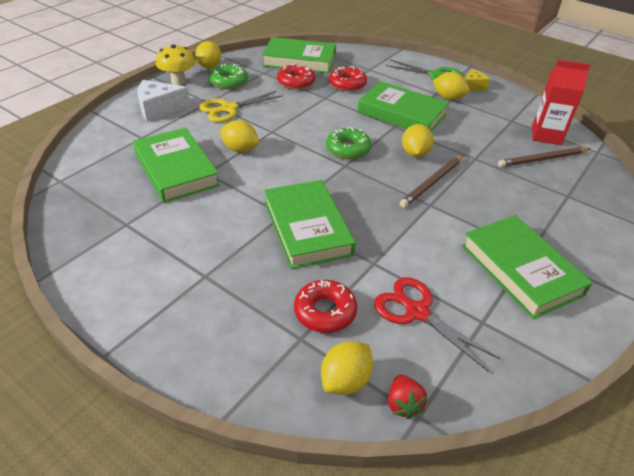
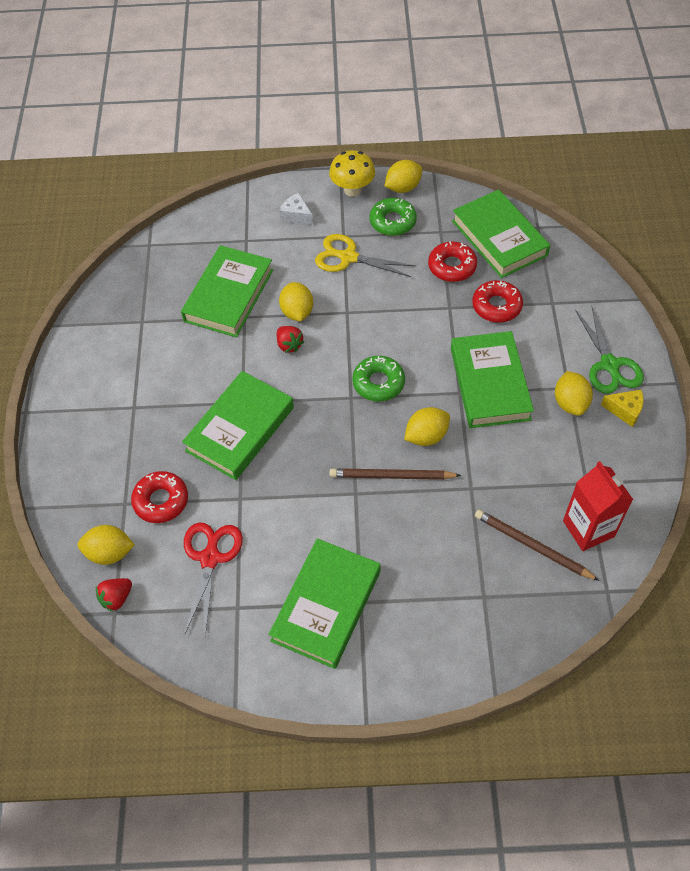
camera: 55 degrees right, 15 degrees up
(159, 109) = (296, 215): white cheese -> white cheese, size x0.62
(263, 167) = (289, 345): none -> red strawberry

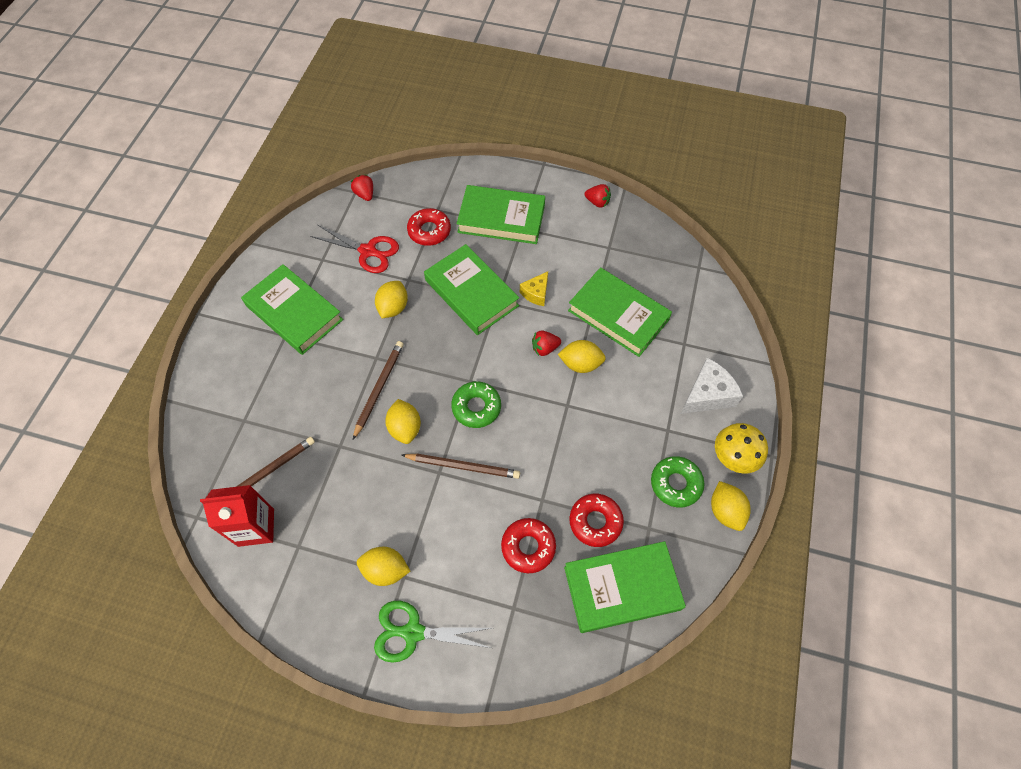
camera: 105 degrees right, 5 degrees up
(78, 345) = (597, 202): none -> red strawberry
(110, 553) = (401, 196): yellow lemon -> yellow lemon (393, 308)
(296, 215) = (707, 395): white cheese -> white cheese, size x1.62
(348, 257) = (637, 426): yellow scissors -> none
(445, 375) = (463, 466): none -> brown pencil
(489, 383) = (438, 503): green book -> green book (501, 218)
(625, 410) = (355, 621): yellow cheese -> yellow cheese (536, 293)

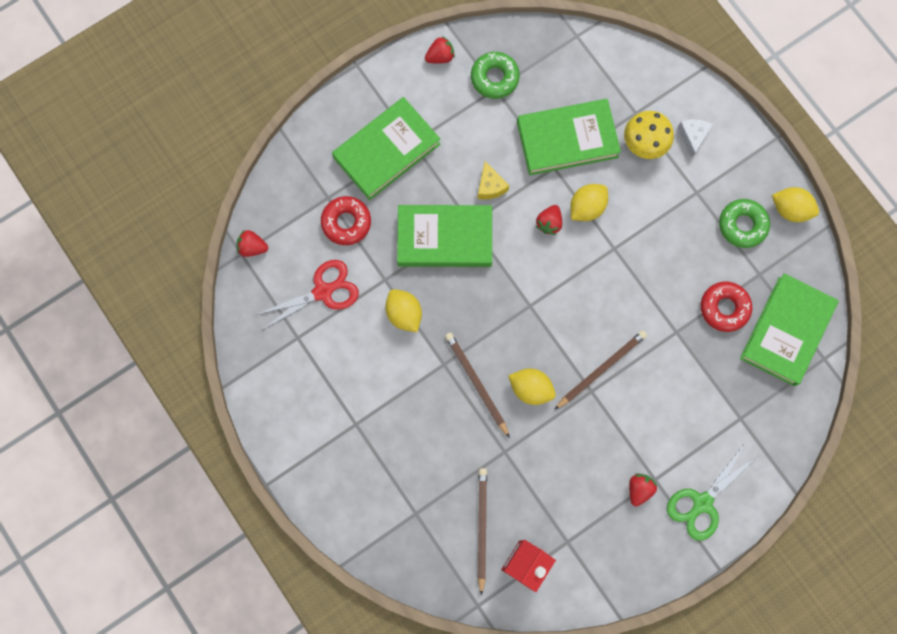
camera: 50 degrees left, 15 degrees up
(294, 313) = (337, 401): green book -> none
(385, 570) = (639, 489): yellow lemon -> red strawberry
(476, 407) = (558, 319): green donut -> green donut (494, 78)
(528, 547) = (704, 372): red donut -> none
(707, 395) = (693, 137): white cheese -> white cheese, size x0.62
(733, 458) = (756, 166): yellow mushroom -> yellow mushroom (644, 144)

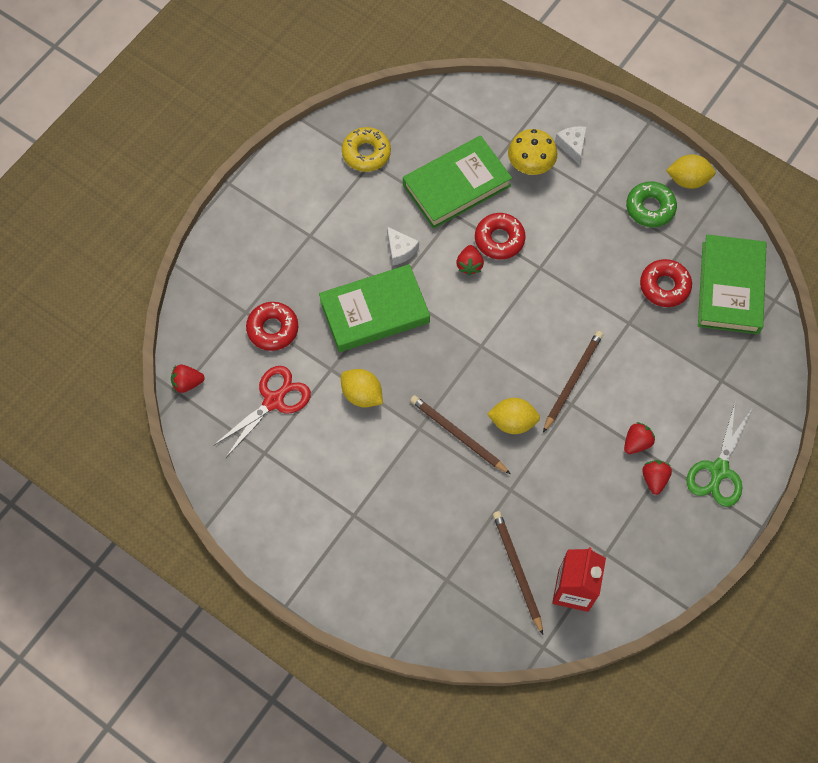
camera: 20 degrees left, 10 degrees down
(386, 151) = (287, 251): green book -> none
(440, 57) = (307, 151): red strawberry -> red strawberry (636, 442)
(490, 186) = (400, 250): yellow cheese -> white cheese
(494, 78) = (366, 153): green donut -> yellow donut
(587, 207) = (499, 239): yellow lemon -> red donut

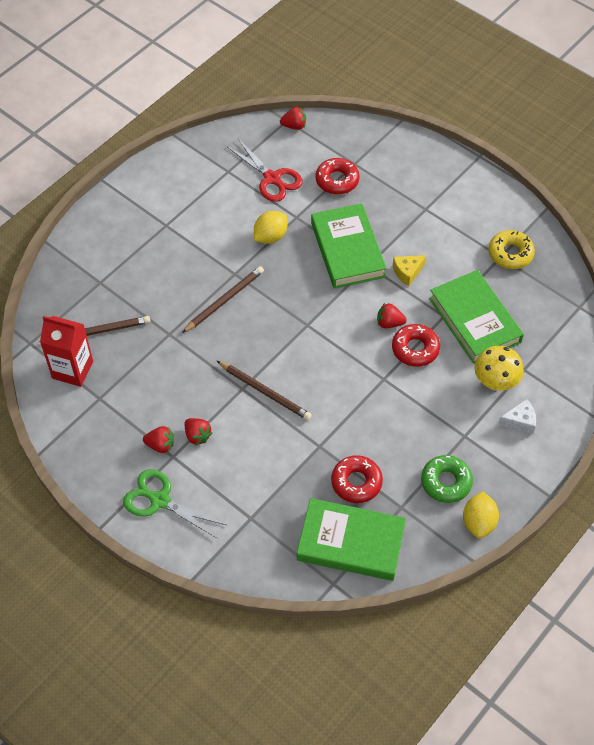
camera: 95 degrees right, 10 degrees down
(187, 383) = (294, 126): red strawberry -> red strawberry turned 90 degrees clockwise
(400, 250) = (407, 272): white cheese -> yellow cheese
(512, 422) = (231, 341): yellow lemon -> none

